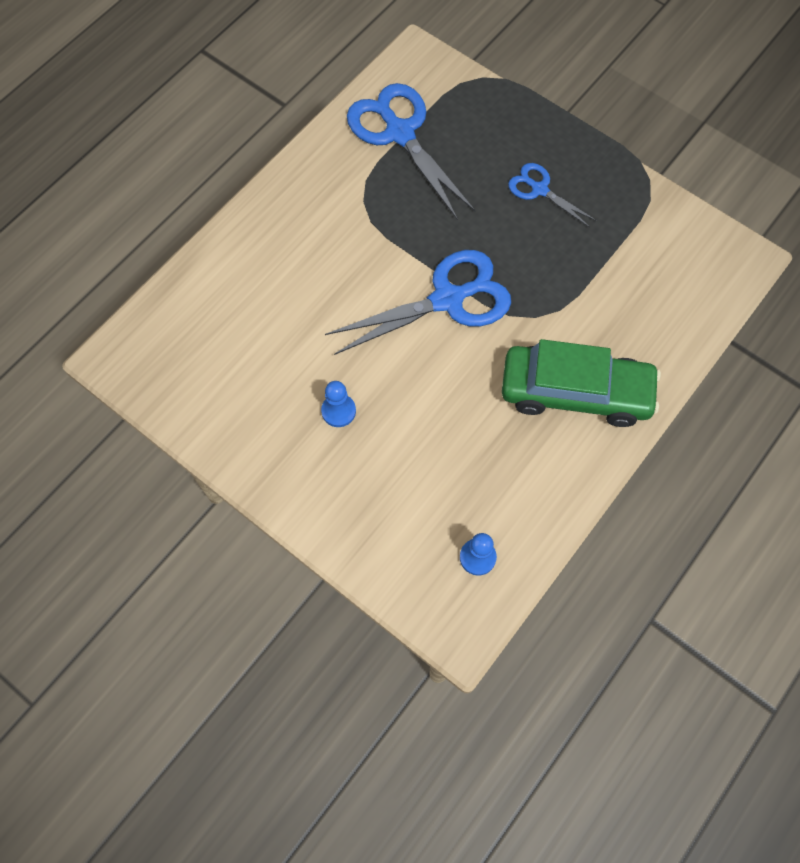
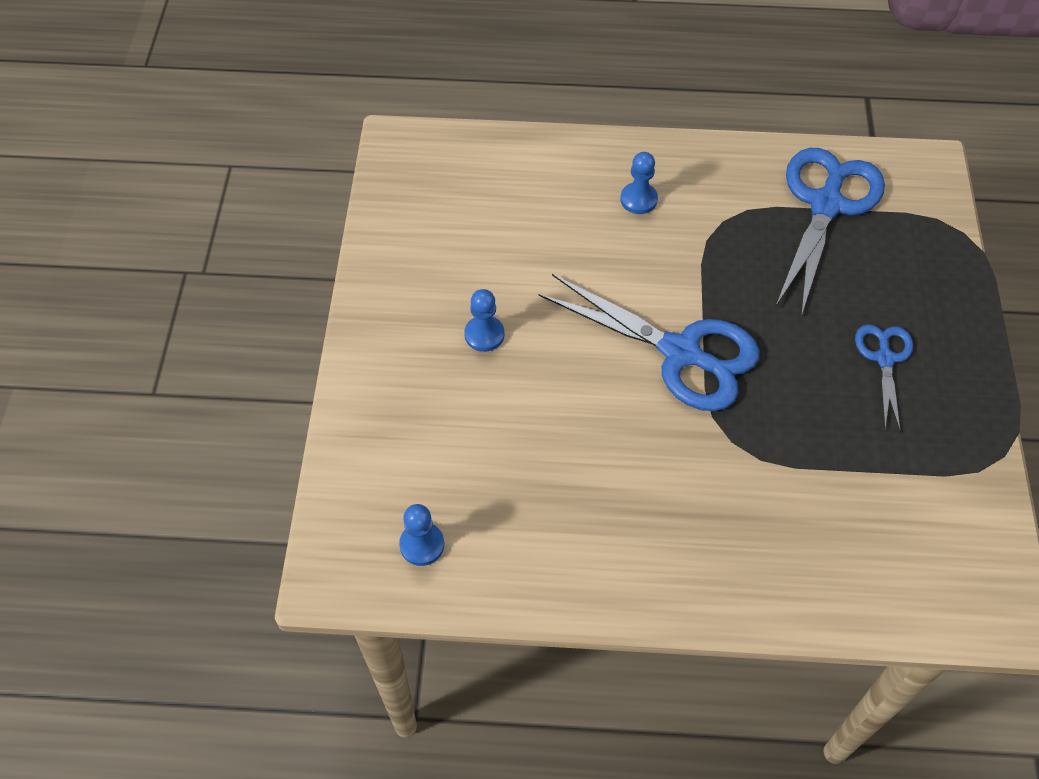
camera: 55 degrees right, 10 degrees down
(303, 238) = (638, 199): none -> blue pawn
(575, 392) = (678, 530): green car -> none

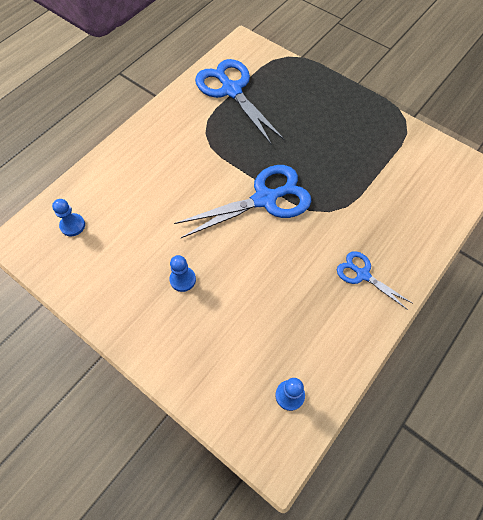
camera: 55 degrees left, 5 degrees up
(638, 199) = (161, 157): blue pawn -> blue pawn (72, 225)
(884, 358) = (329, 126): blue scissors -> blue scissors (362, 274)

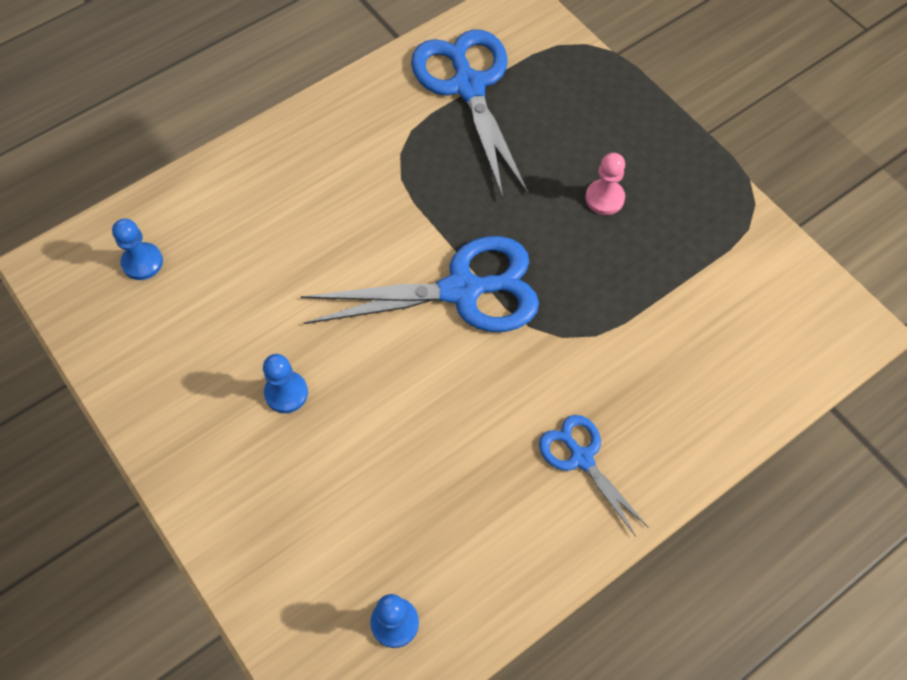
camera: 15 degrees right, 0 degrees up
(326, 133) = (604, 198): none -> pink pawn

